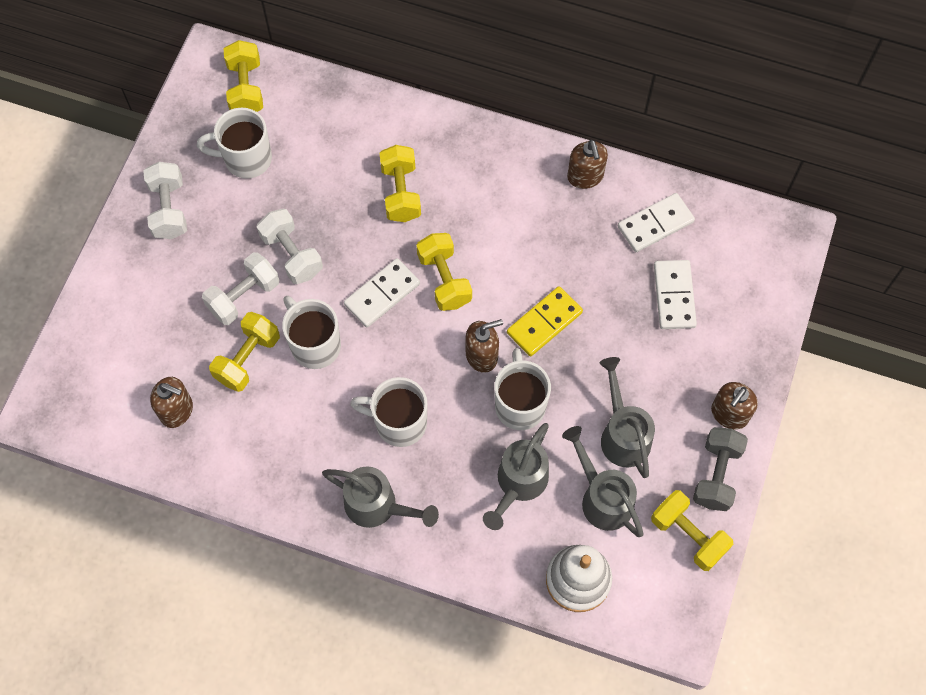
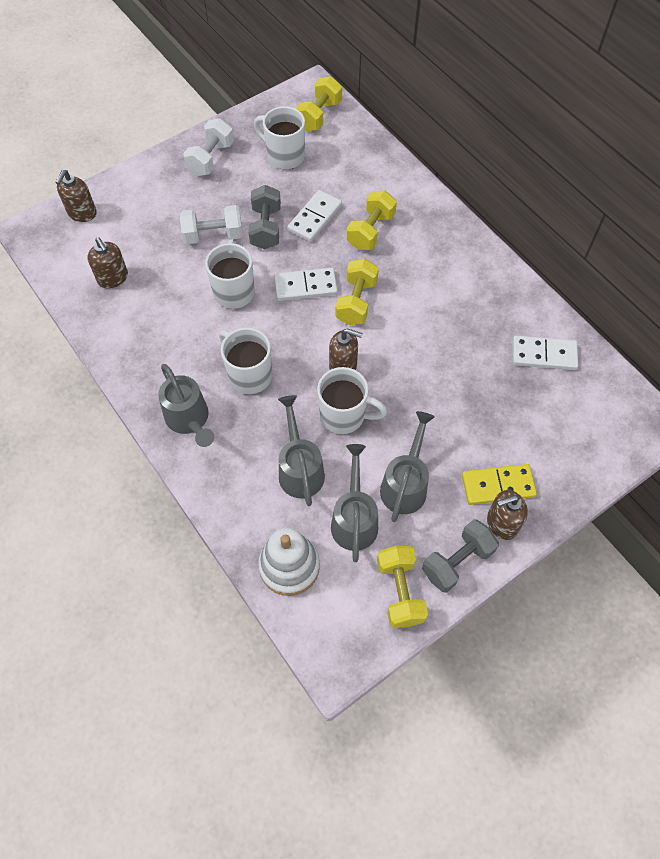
camera: 35 degrees right, 5 degrees down
(247, 359) = (184, 274): yellow dumbbell -> none
(292, 255) = (266, 228): white dumbbell -> grey dumbbell
(518, 483) = (300, 469): grey watering can -> grey watering can turned 105 degrees clockwise
(519, 404) = (344, 415): white mug -> white mug turned 75 degrees clockwise
(544, 323) = (406, 372): yellow domino -> yellow domino (498, 486)
(585, 176) = (513, 293): brown soap dispenser -> brown soap dispenser (82, 213)
(674, 296) = (521, 412): white domino -> white domino (314, 218)

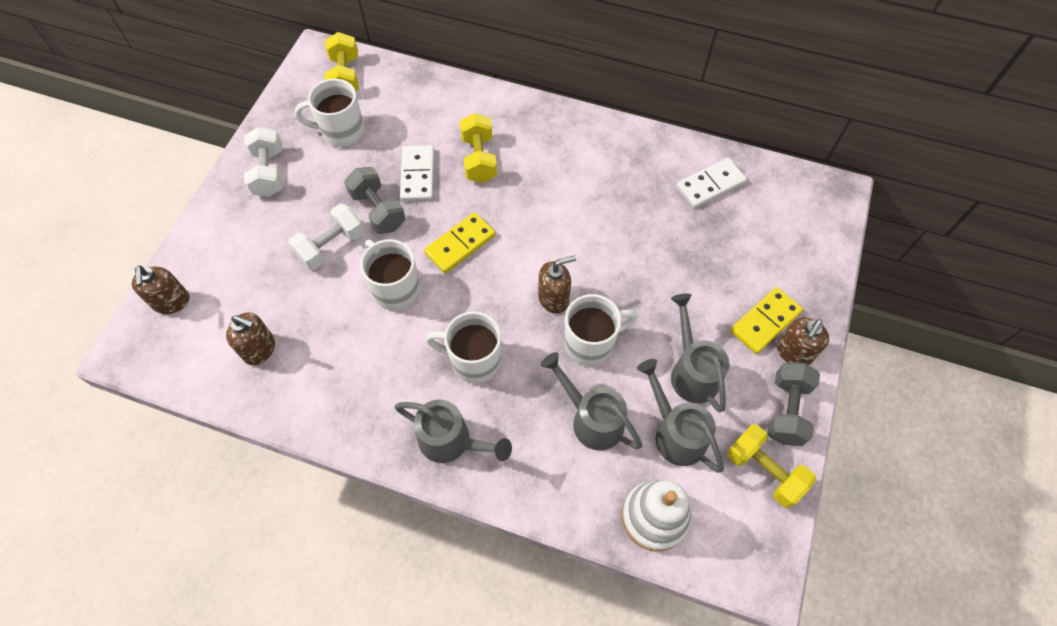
camera: 35 degrees left, 0 degrees up
(305, 286) = (460, 244): white domino -> yellow domino
(356, 302) = (518, 232): yellow dumbbell -> none

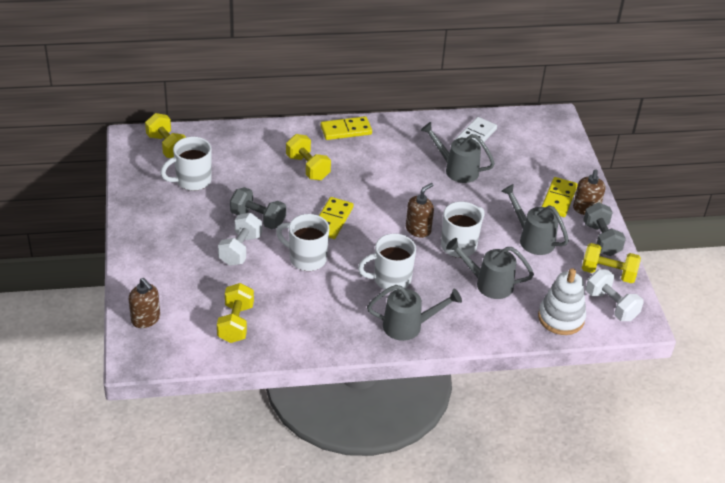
camera: 30 degrees left, 20 degrees down
(259, 349) = (236, 323): brown soap dispenser -> yellow dumbbell
(269, 173) = (156, 221): white dumbbell -> white dumbbell (611, 305)
(417, 175) = (270, 190): white domino -> none
(556, 122) = (346, 130): none -> yellow domino
(675, 433) = (544, 273): grey watering can -> grey watering can (457, 169)

